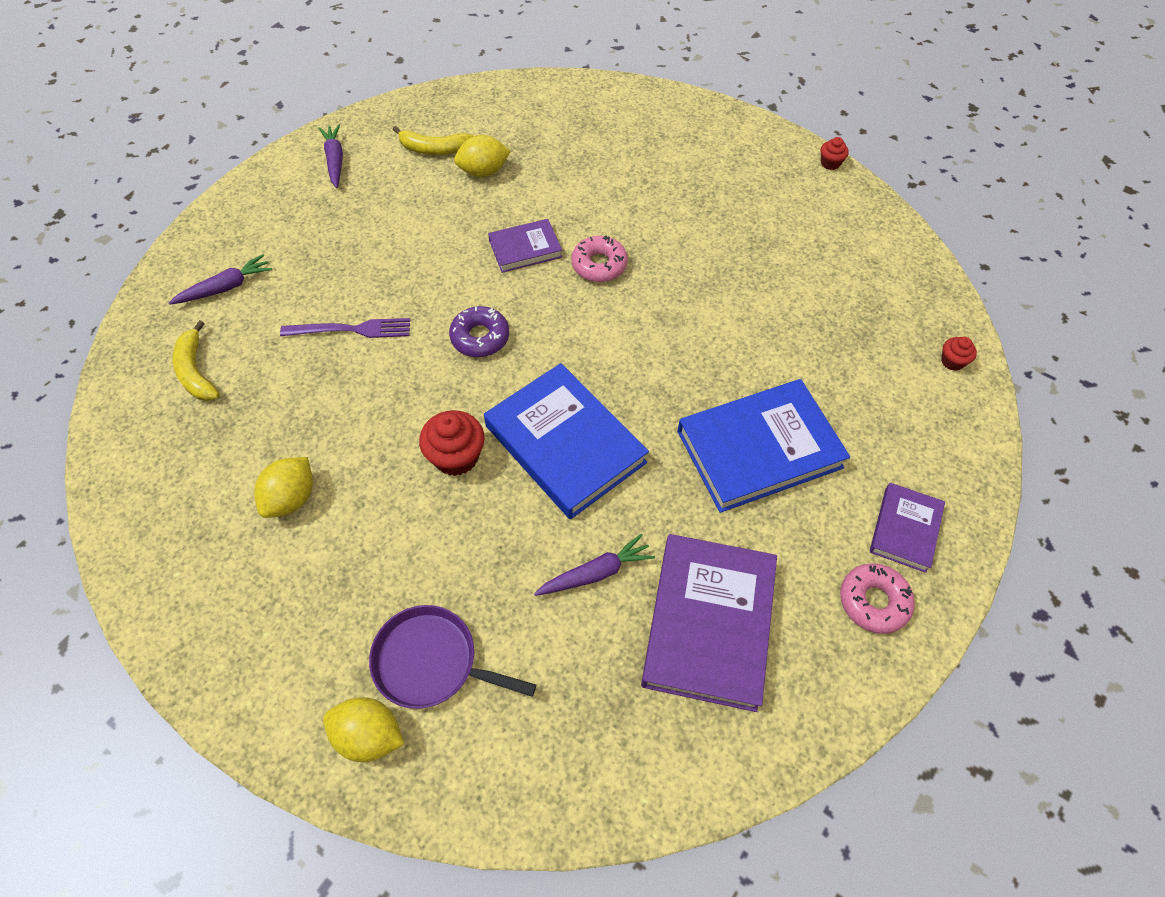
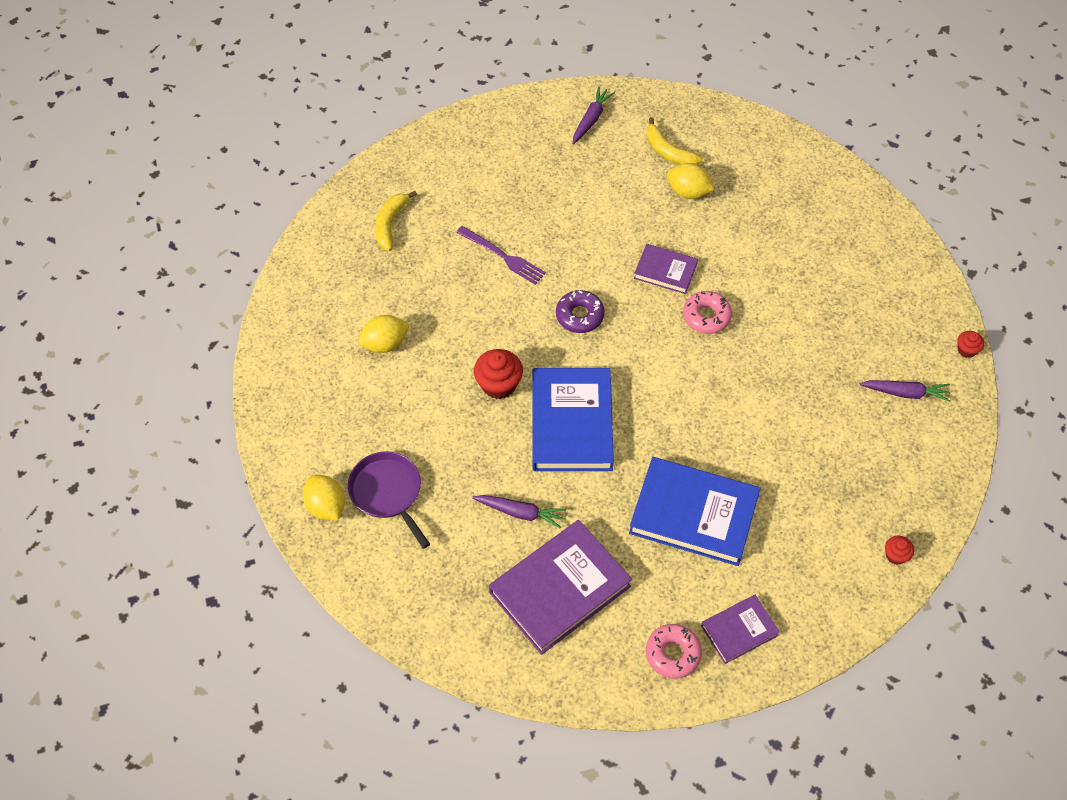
camera: 40 degrees right, 0 degrees up
(226, 287) = (449, 175): purple carrot -> purple carrot (906, 393)

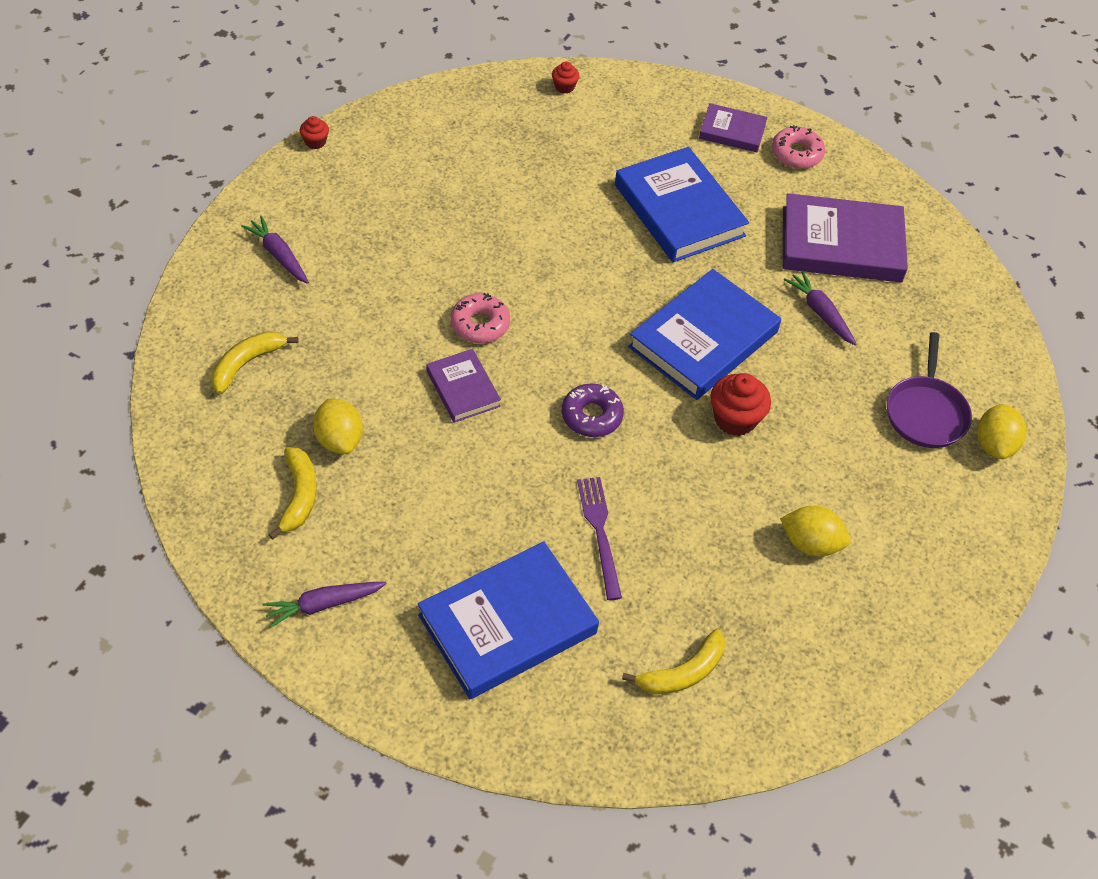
camera: 140 degrees left, 5 degrees down
(497, 178) = (507, 624): none -> blue book
(788, 188) = (247, 363): none -> yellow banana
(906, 393) = (406, 154): purple carrot -> purple carrot (278, 255)

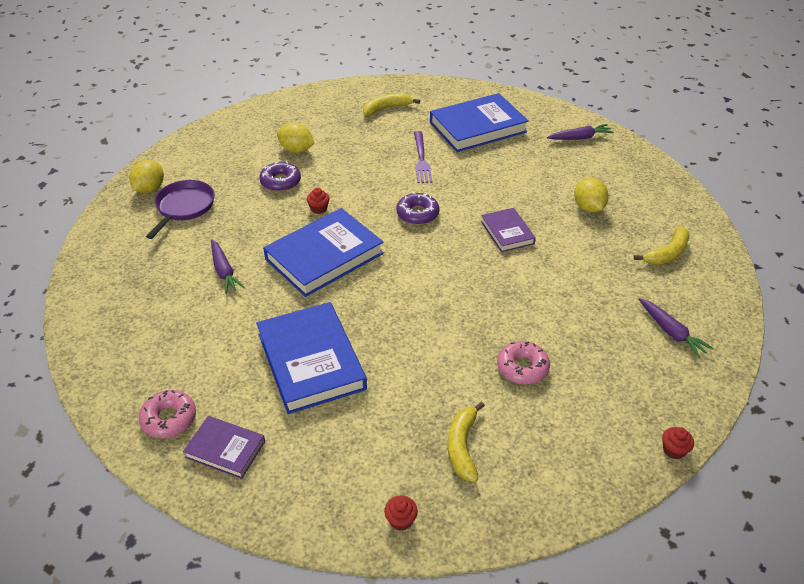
camera: 170 degrees left, 10 degrees down
(299, 496) = (607, 181): yellow banana -> yellow banana (462, 446)
(480, 324) = (496, 273): pink donut -> pink donut (522, 367)
(735, 419) = (318, 208): red cupcake -> red cupcake, size x0.55
(809, 469) = (280, 182): none -> purple donut
(841, 244) = (176, 324): purple book -> none

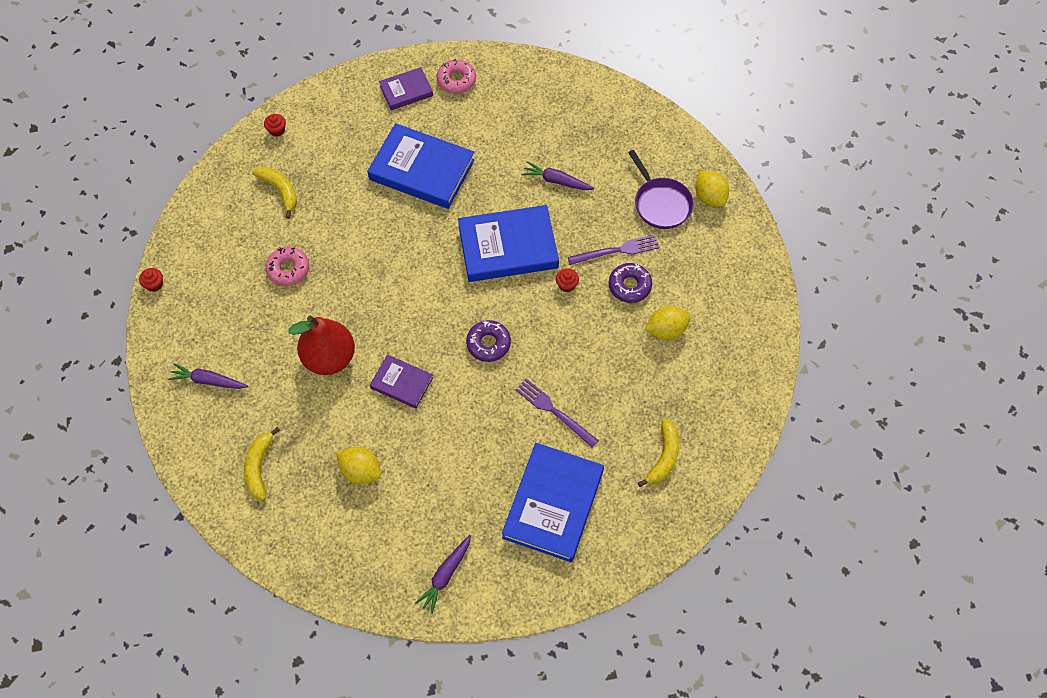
camera: 135 degrees right, 20 degrees up
(257, 203) = (616, 251): none -> purple fork
(324, 256) = (508, 247): blue book -> blue book turned 75 degrees clockwise
(548, 281) = (329, 358): none -> red pear

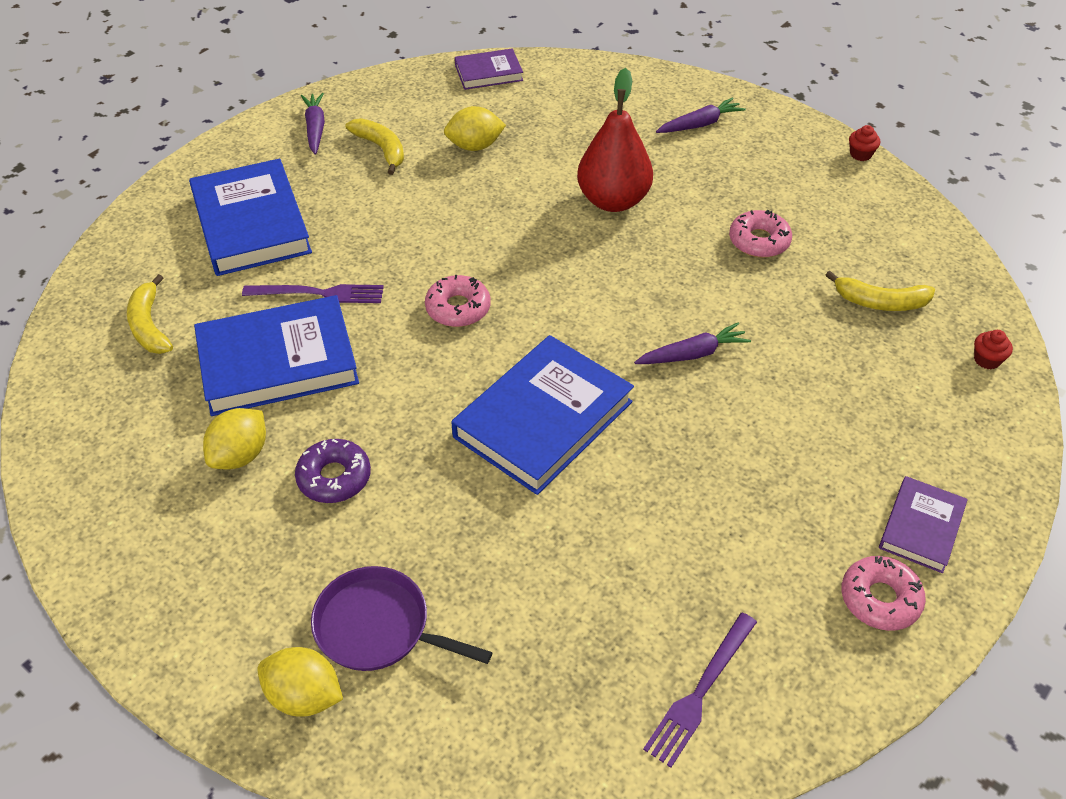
camera: 140 degrees right, 15 degrees down
(259, 466) = (571, 102): yellow banana -> yellow banana (381, 149)
(401, 383) = (514, 223): purple book -> purple book (488, 73)
(422, 170) = (760, 436): blue book -> blue book (278, 361)
(488, 344) = (458, 308): purple donut -> pink donut
(556, 181) = (567, 550): purple carrot -> purple carrot (693, 354)
(566, 285) = (422, 425): red cupcake -> none
(616, 251) = (391, 511): purple fork -> purple fork (700, 691)

